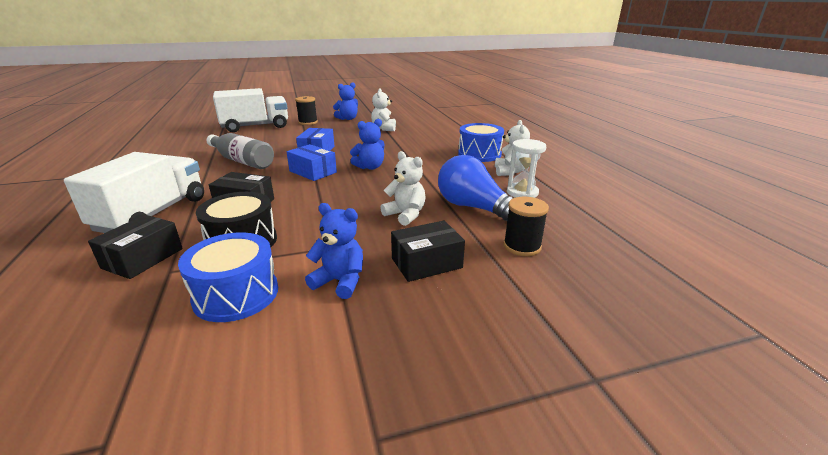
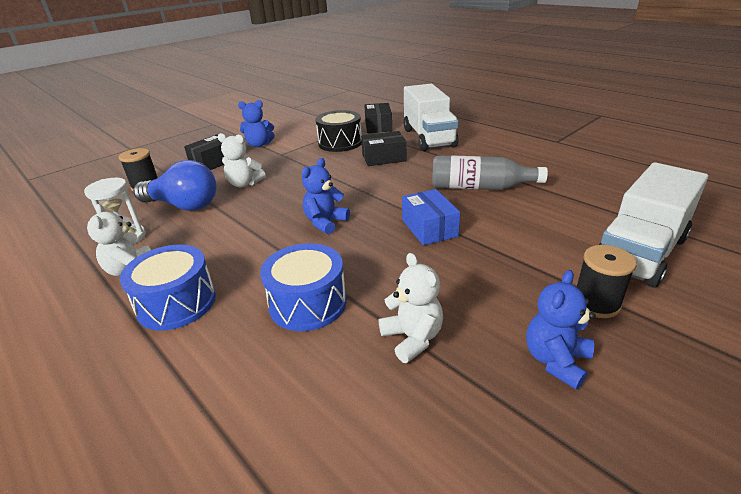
camera: 155 degrees right, 5 degrees up
(236, 294) = (305, 130): blue drum -> blue drum (308, 303)
(313, 172) = (380, 198): blue box -> none

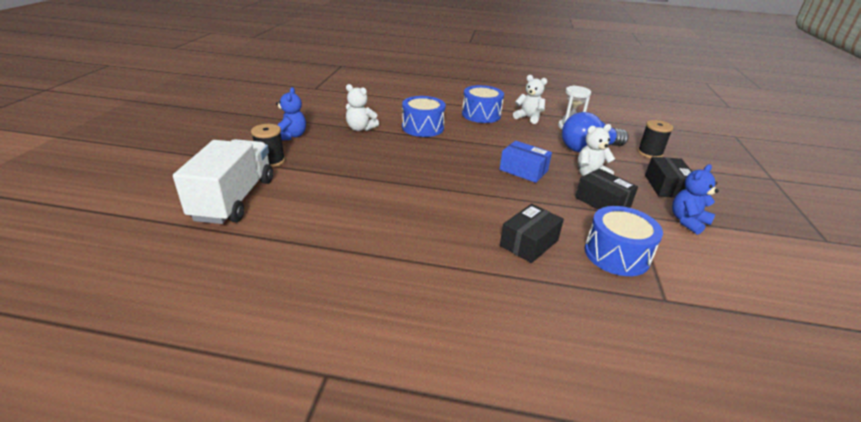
camera: 140 degrees right, 0 degrees up
(325, 222) = (475, 163): blue teddy bear -> none
(340, 143) = (616, 254): black drum -> blue drum
(378, 126) = (638, 316): black box -> black box (602, 202)
(428, 138) = (529, 308): white truck -> none
(429, 228) = (399, 178): blue box -> blue box (523, 170)
(480, 187) = (388, 229): grey bottle -> none

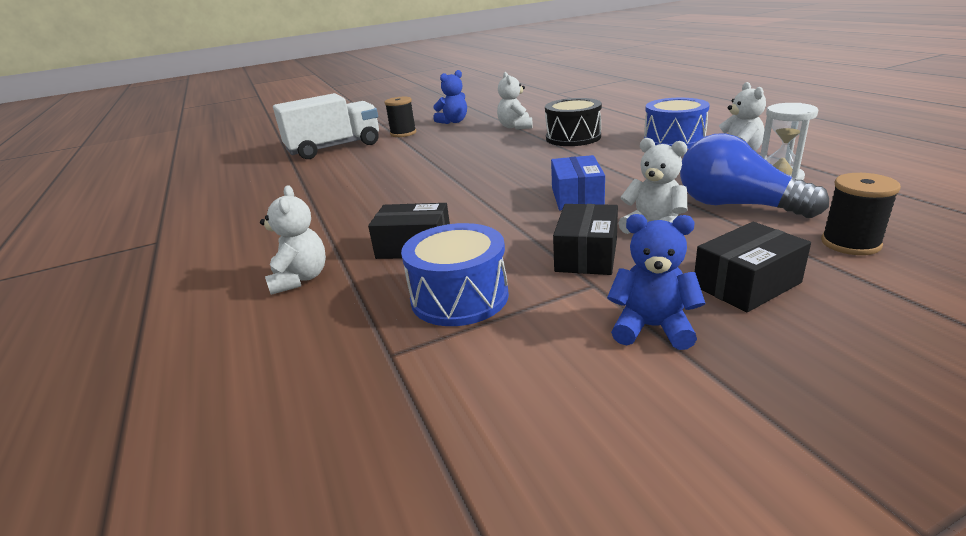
camera: 60 degrees right, 5 degrees down
(422, 127) = (573, 137): blue drum -> black drum
(529, 304) = (300, 279): none -> white teddy bear

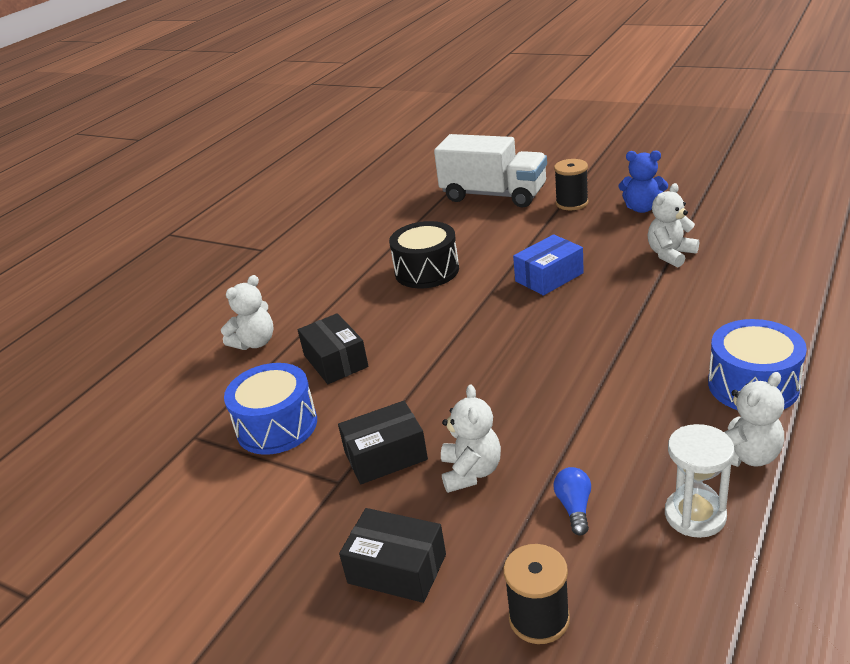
camera: 55 degrees right, 5 degrees up
(573, 137) = (678, 310): black drum -> black drum (427, 271)
(577, 197) = (504, 394): blue box -> blue box (549, 277)
(652, 328) = (293, 539): blue teddy bear -> none
(736, 205) = (574, 507): blue light bulb -> blue light bulb, size x0.43

